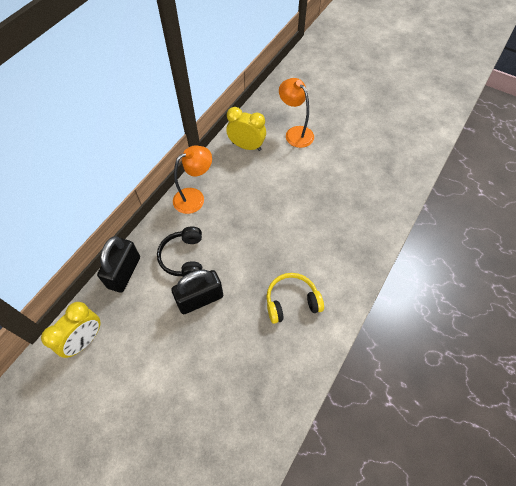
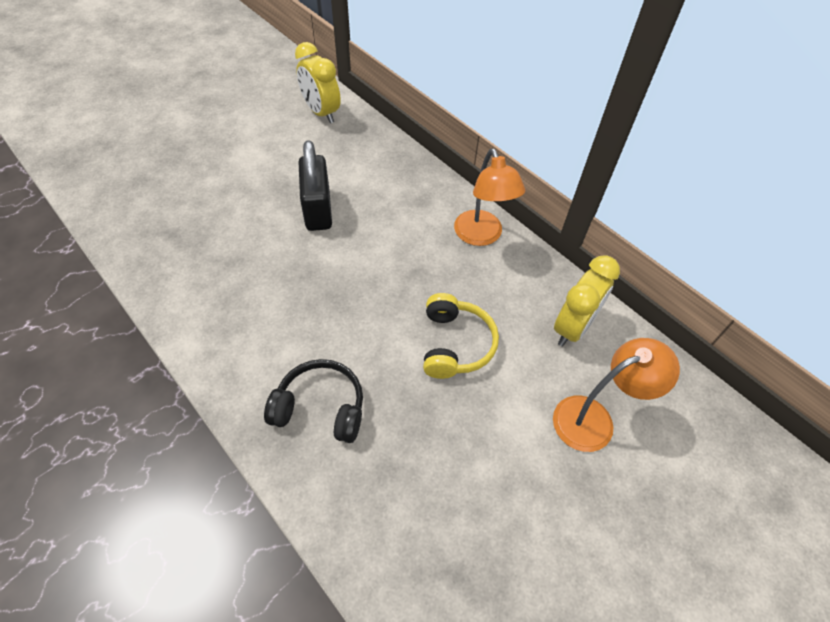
camera: 105 degrees right, 5 degrees down
(124, 272) = (389, 150): black padlock -> none
(184, 257) = (385, 206): black headphones -> black headphones (320, 408)
(291, 301) = (260, 303): yellow headphones -> yellow headphones (455, 344)

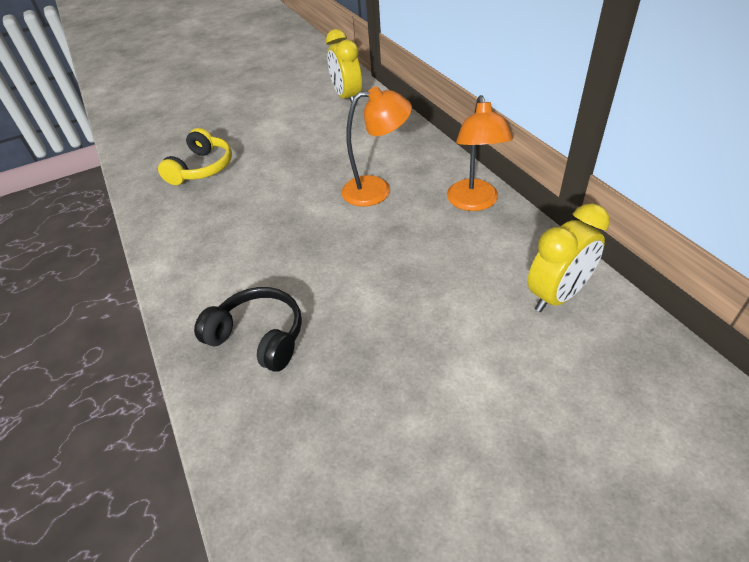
camera: 20 degrees right, 10 degrees down
(318, 210) = (317, 170): black padlock -> none
(455, 344) = (417, 296): yellow headphones -> yellow headphones (202, 168)
(594, 418) = (563, 392): orange lamp -> orange lamp (377, 190)

